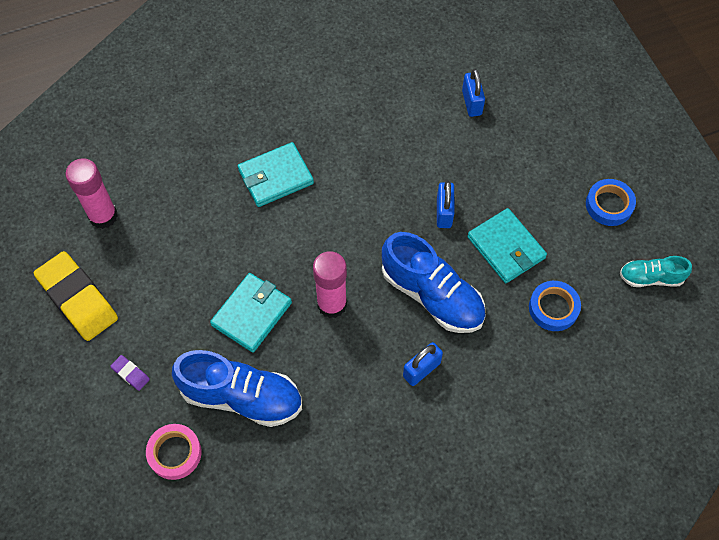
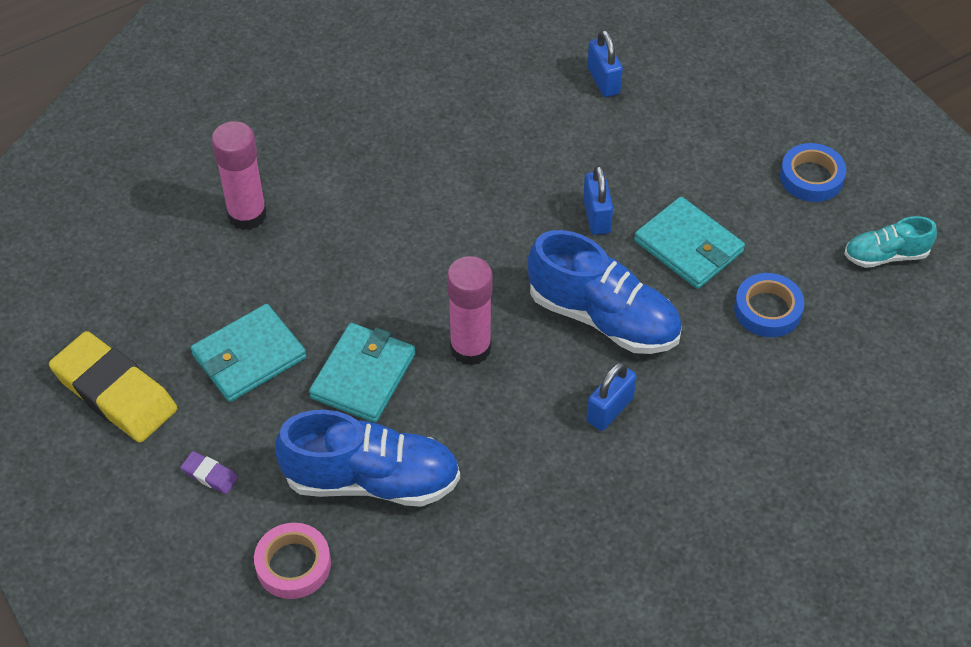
camera: 10 degrees left, 10 degrees down
(103, 216) = (129, 285): pink glue stick -> pink glue stick (247, 215)
(276, 177) = (359, 204): turquoise wallet -> turquoise wallet (249, 356)

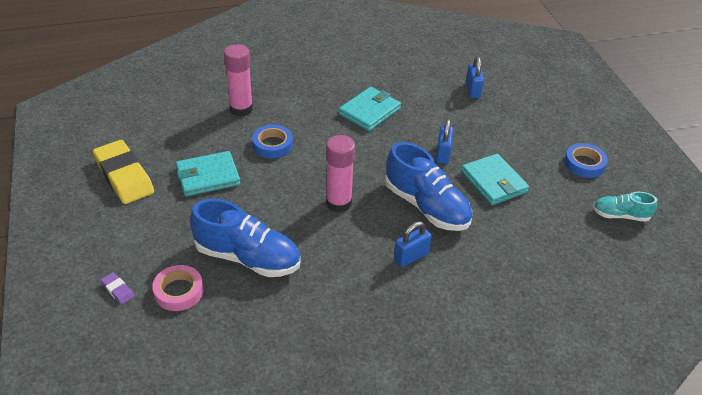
camera: 15 degrees right, 10 degrees down
(210, 475) = (155, 230): purple eraser -> purple eraser (118, 290)
(363, 376) = (268, 202): turquoise wallet -> turquoise wallet (369, 111)
(767, 309) = (533, 227): blue tape -> blue tape (272, 145)

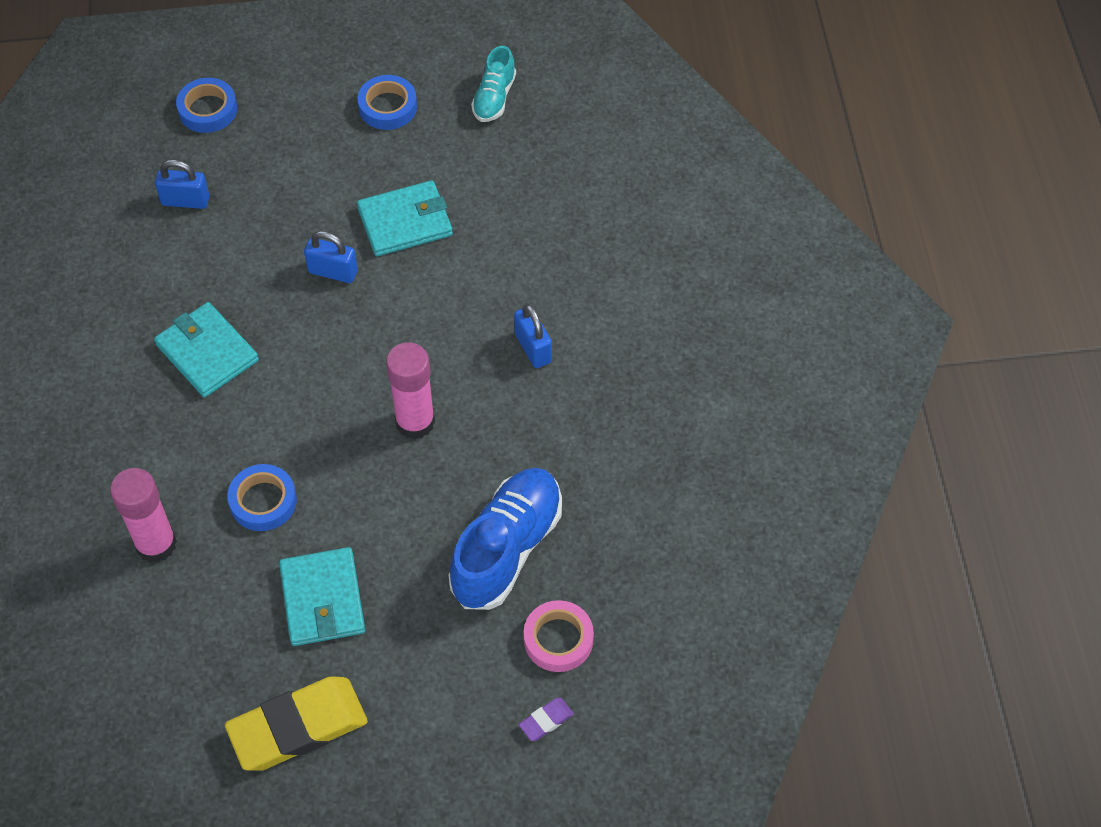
camera: 80 degrees left, 15 degrees up
(426, 206) = (440, 313): blue shoe -> none
(542, 90) = (208, 110): none -> blue tape

